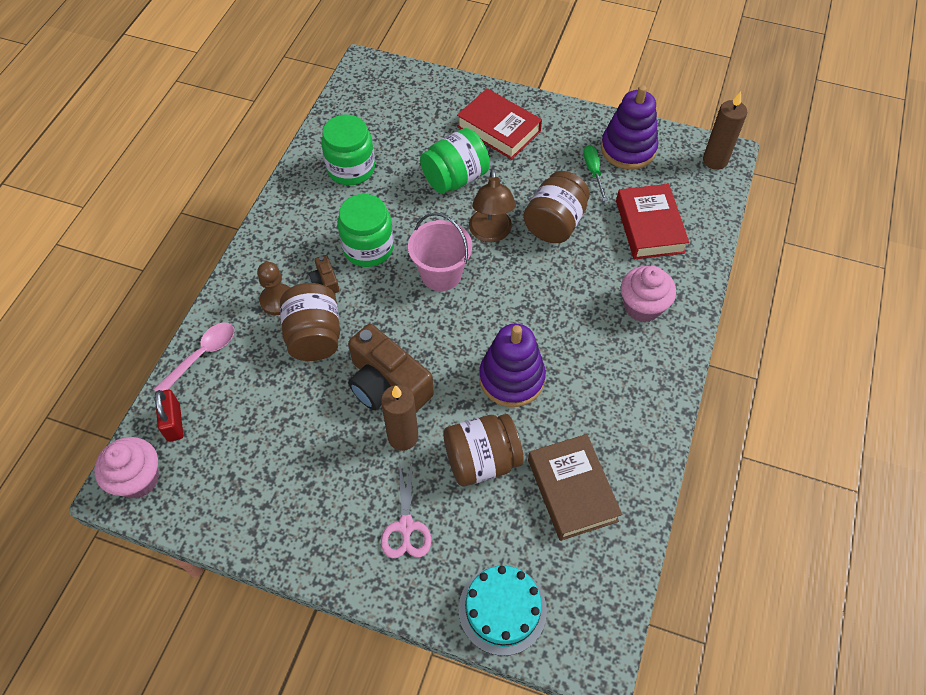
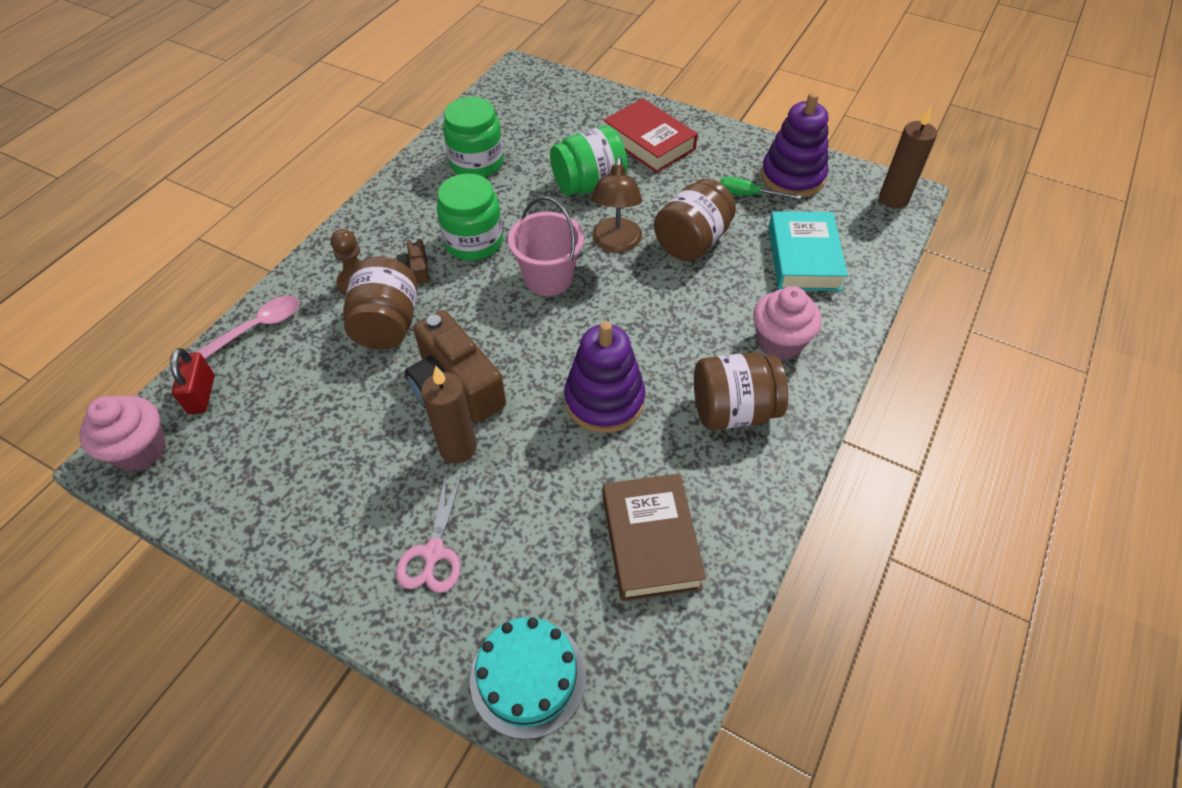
camera: 10 degrees right, 5 degrees down
(481, 460) = (546, 489): brown jar -> brown jar (733, 410)
(593, 171) = (747, 195): green screwdriver -> green screwdriver turned 75 degrees counterclockwise
(649, 226) = (803, 258): red book -> turquoise book

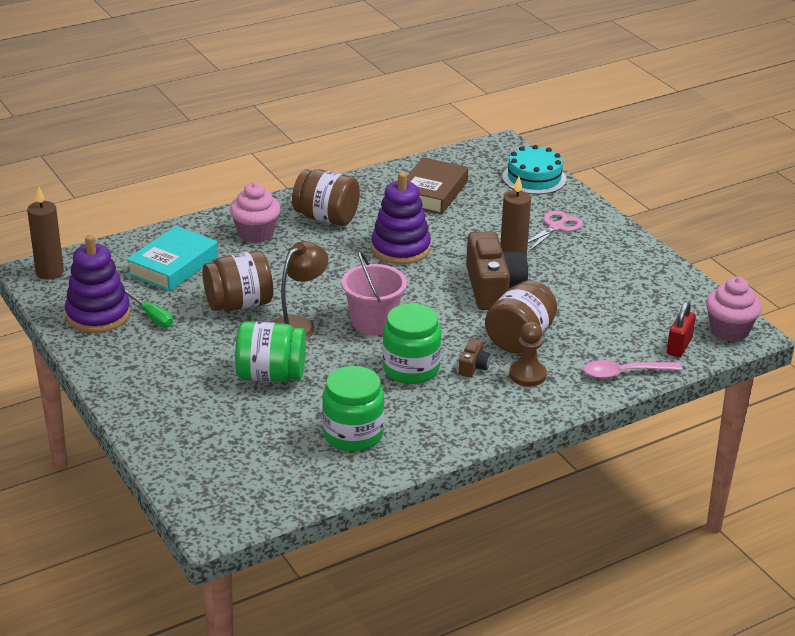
camera: 150 degrees left, 20 degrees down
(649, 142) = (176, 389): red book -> none

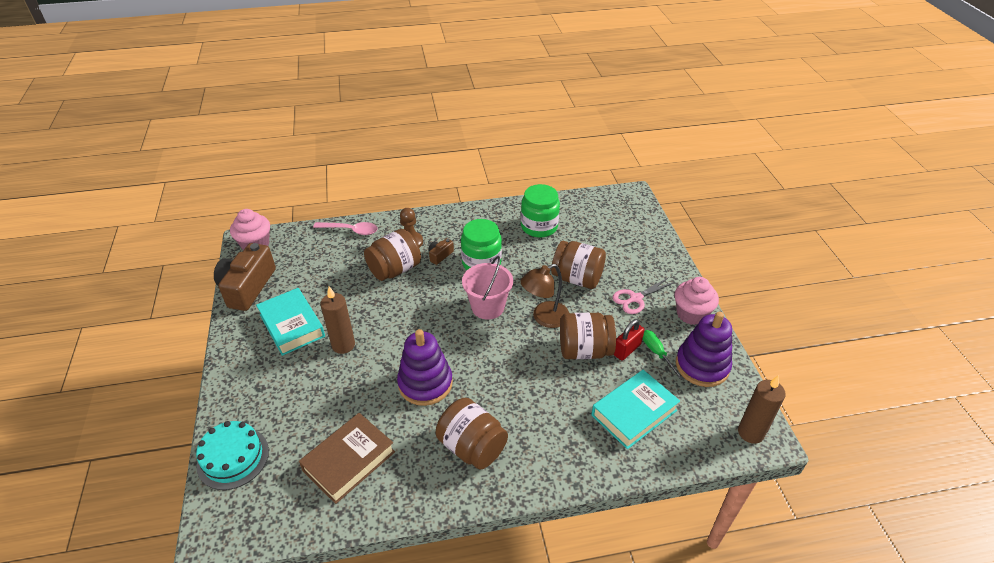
camera: 160 degrees left, 10 degrees up
(256, 234) = (548, 440): pink cupcake -> pink cupcake (691, 314)
(271, 375) = (577, 278): green jar -> brown jar
(493, 288) = (380, 319): brown camera -> brown camera (247, 287)
(556, 227) = (276, 376): pink scissors -> pink scissors (635, 298)
(586, 265) = (292, 325): none -> turquoise book
(679, 346) = (299, 241): red padlock -> red padlock (627, 349)

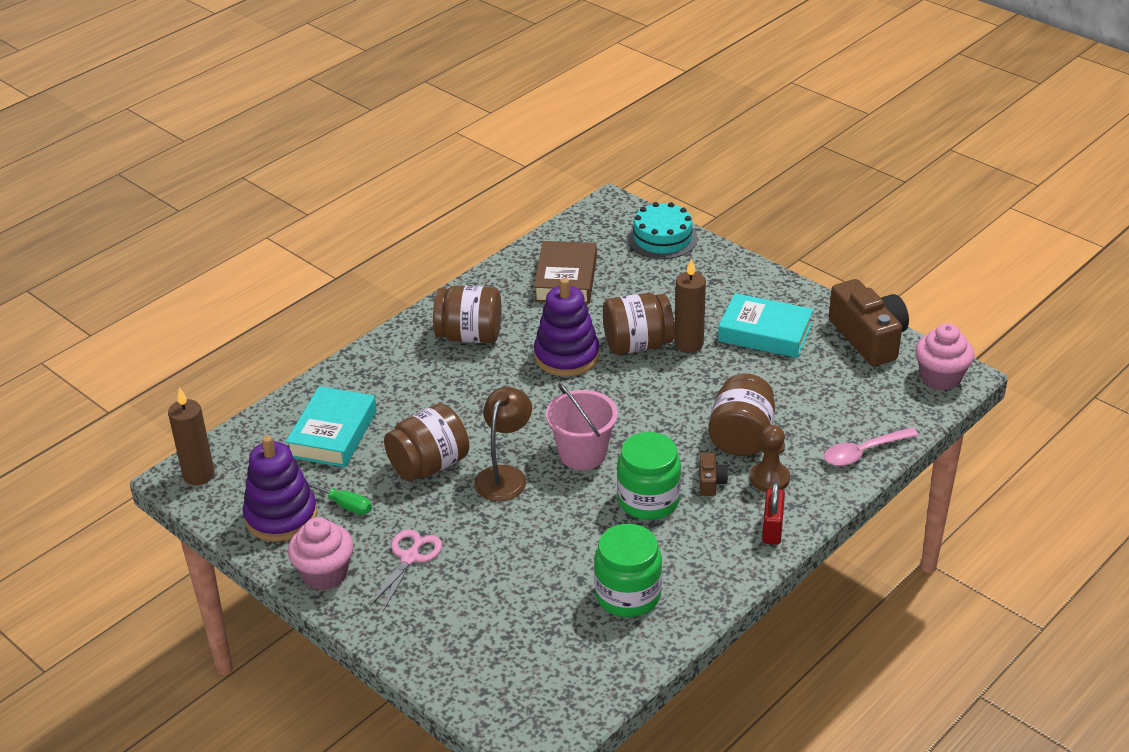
camera: 145 degrees right, 5 degrees down
(577, 278) = (506, 545): brown jar -> brown jar (637, 345)
(627, 349) = (380, 490): red padlock -> red padlock (772, 529)

